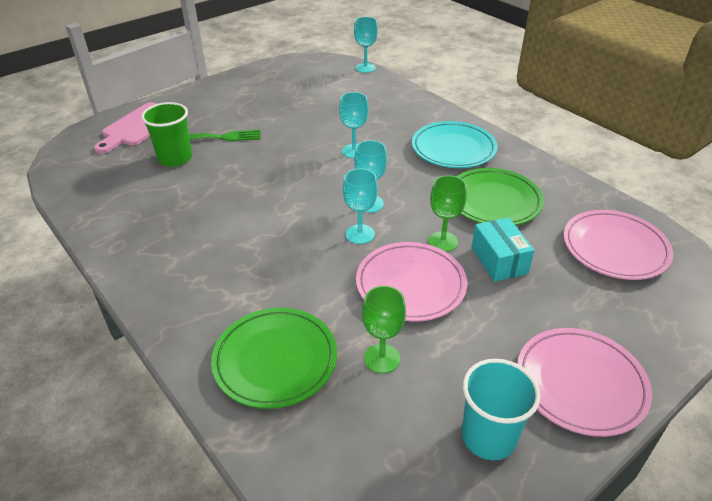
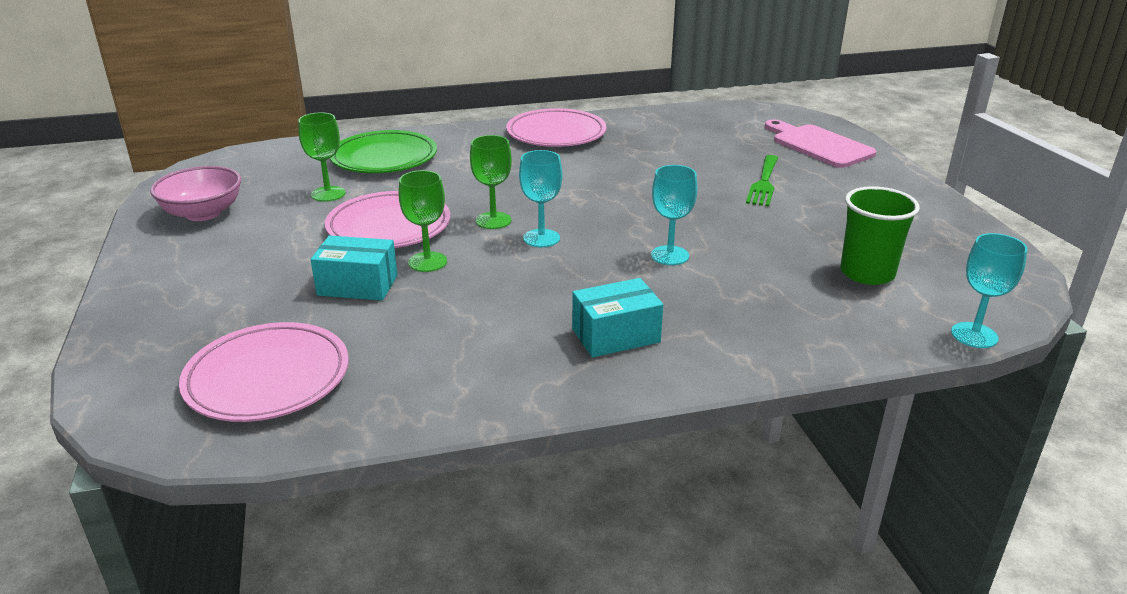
camera: 115 degrees right, 10 degrees down
(175, 158) = (729, 155): green cup -> green cup (867, 273)
(360, 234) = (493, 220): turquoise goblet -> green goblet
(453, 149) = (615, 335): turquoise plate -> turquoise box
(488, 437) = (203, 213): turquoise cup -> pink bowl
(494, 201) = (460, 322): green plate -> none
(580, 384) = (172, 268): pink plate -> pink plate (556, 134)

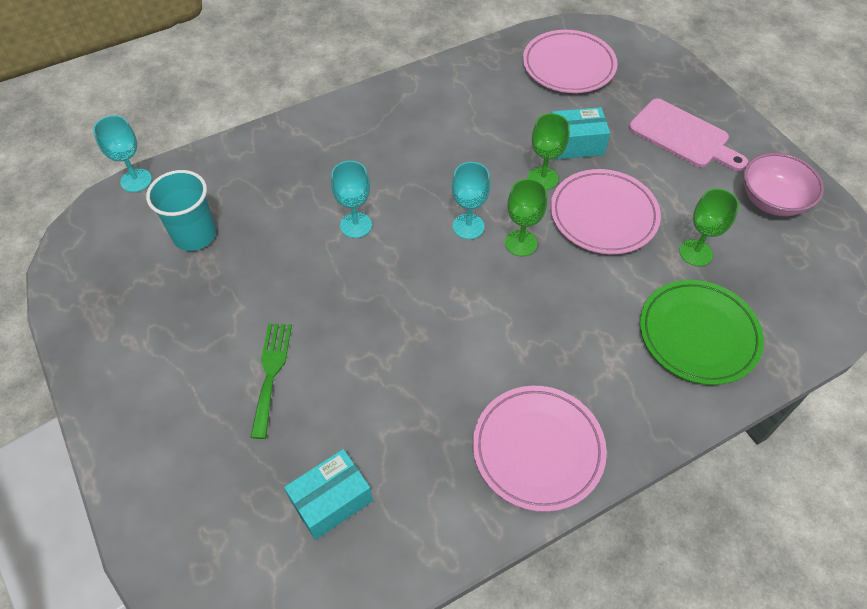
camera: 165 degrees right, 25 degrees up
(615, 335) = (379, 134): turquoise box -> turquoise box (331, 501)
(819, 145) = (192, 498): pink cutting board -> pink cutting board (683, 136)
(867, 273) = (194, 235): green cup -> turquoise cup

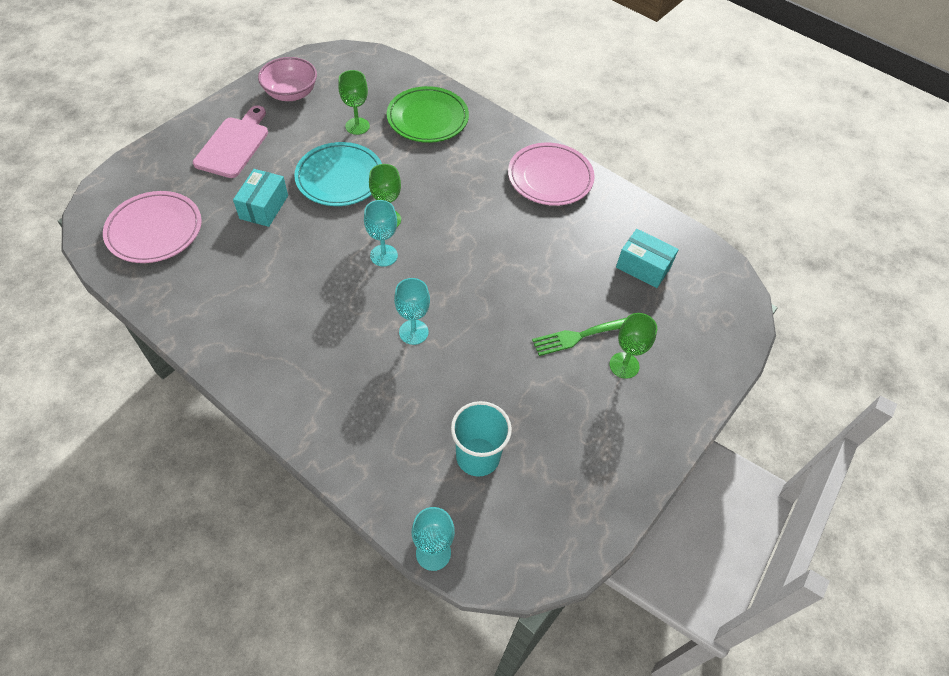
camera: 115 degrees left, 0 degrees up
(543, 178) = (312, 220): green goblet -> green goblet (624, 365)
(575, 144) = (264, 207): turquoise box -> turquoise box turned 45 degrees clockwise
(603, 215) = (340, 178): pink plate -> turquoise plate

